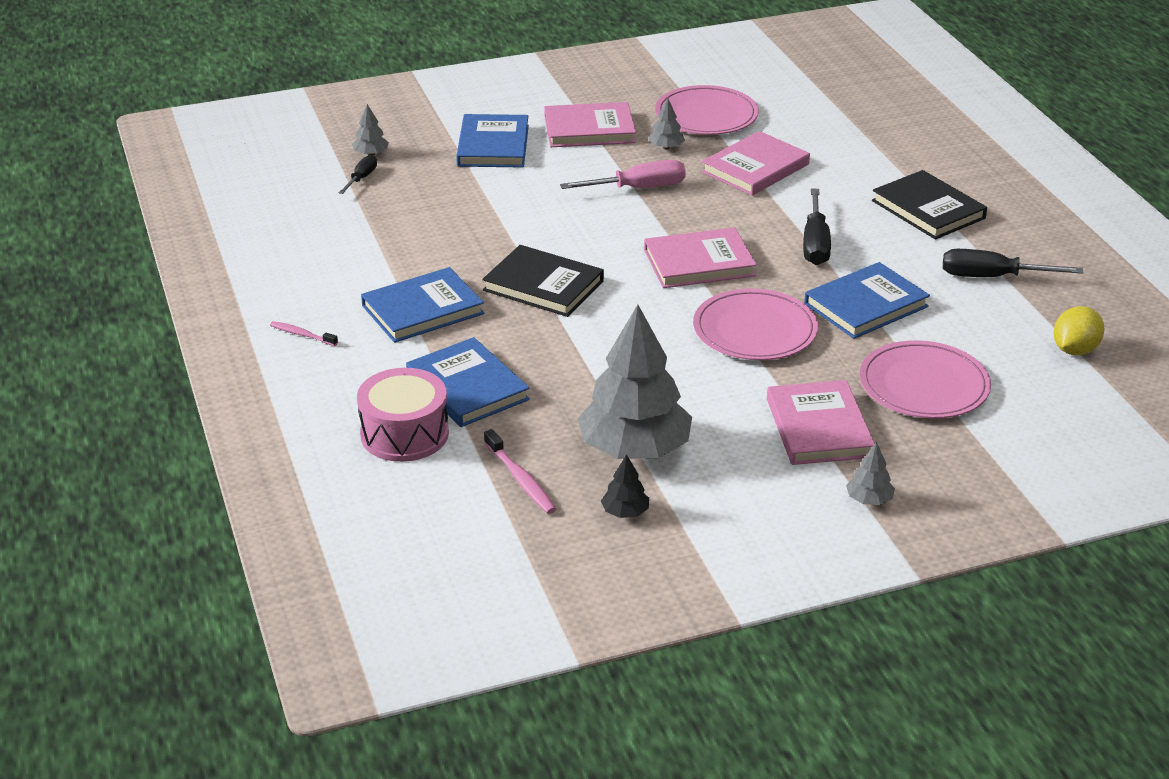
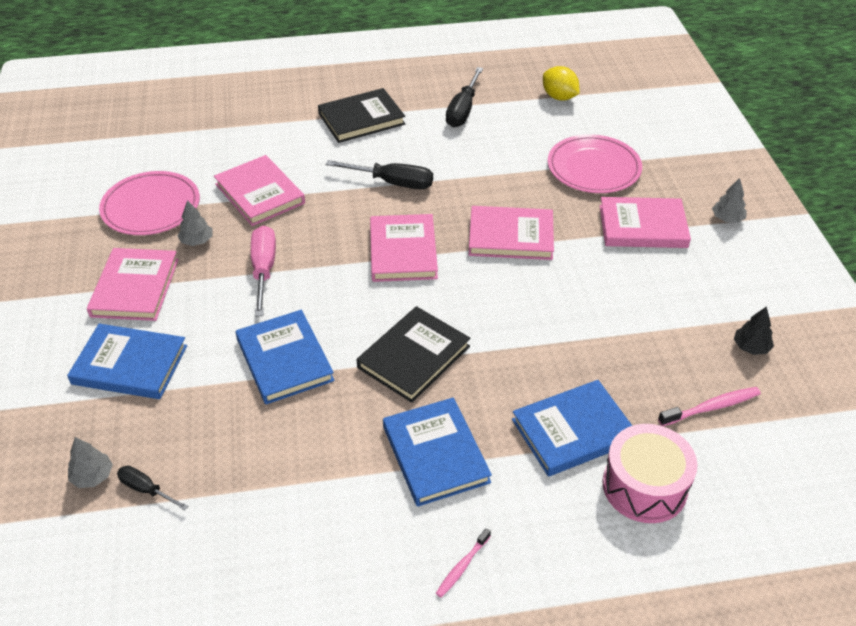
camera: 80 degrees left, 10 degrees up
(634, 449) = (669, 330): grey tree -> none
(755, 330) = (511, 236): pink plate -> pink book
(866, 305) = (487, 174): blue book -> blue book (285, 359)

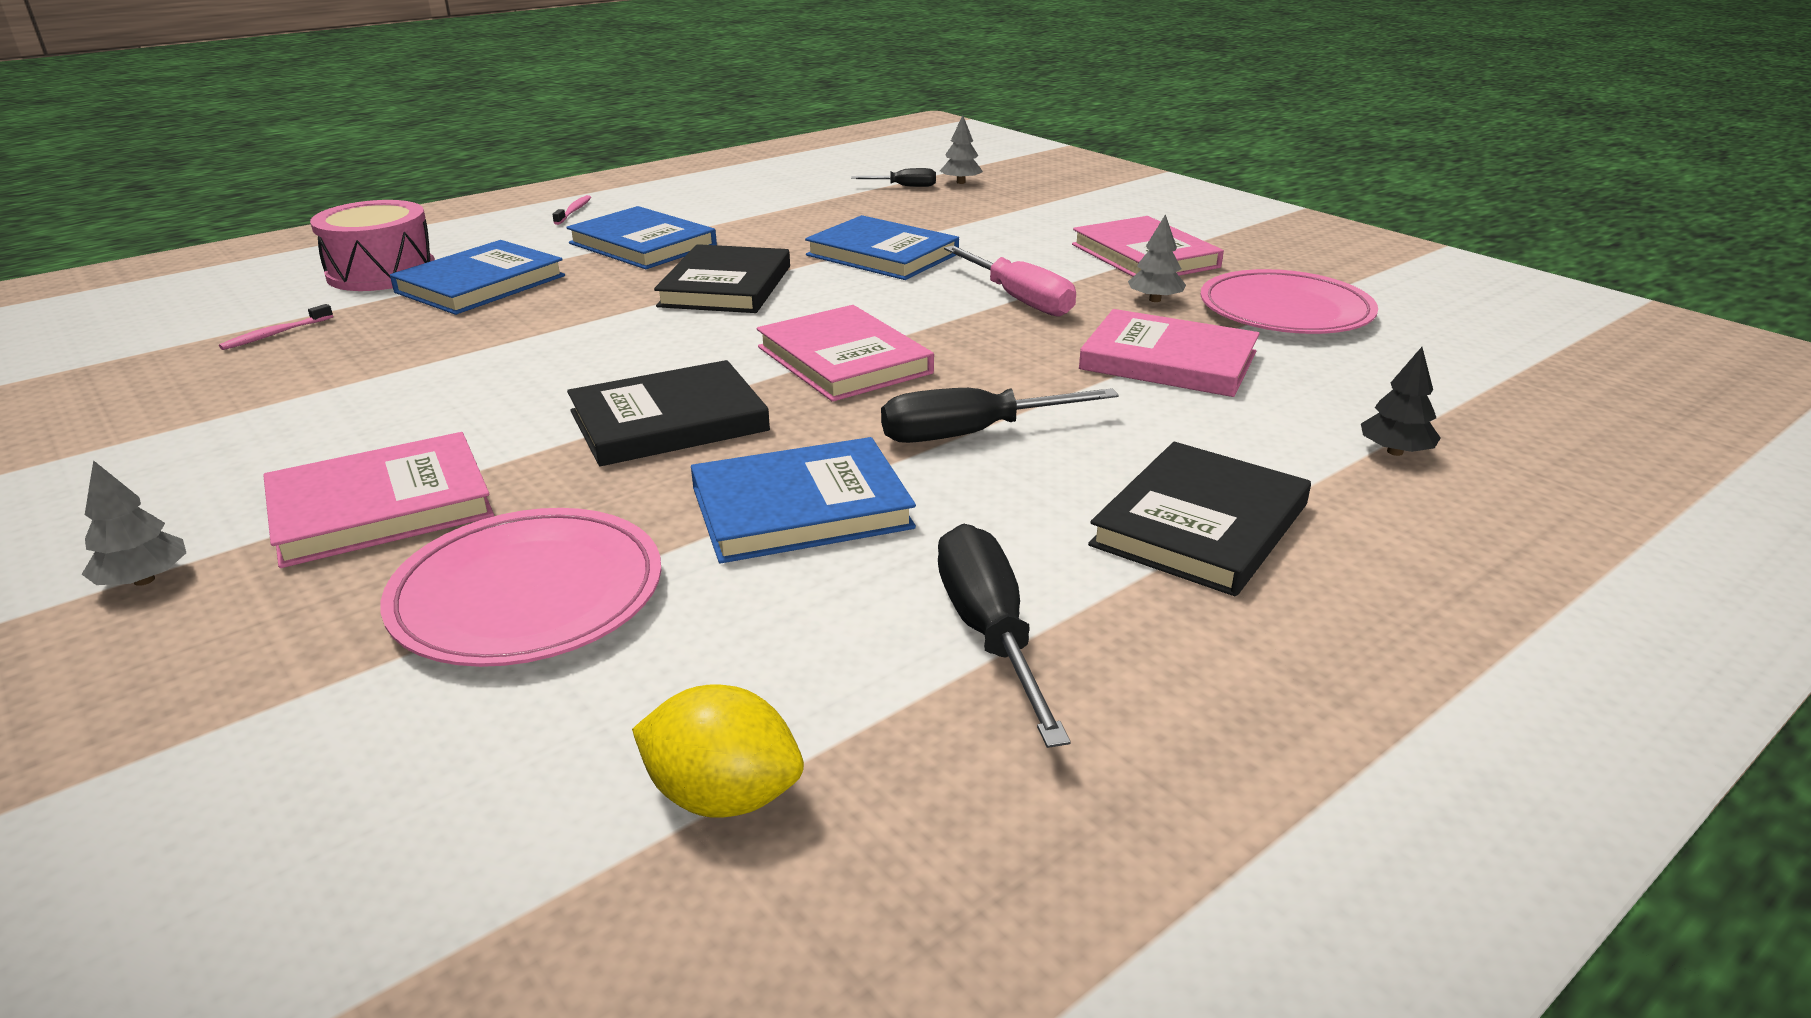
camera: 150 degrees right, 15 degrees down
(130, 365) = (1041, 221): blue book -> blue book (801, 508)
(511, 236) = (669, 421): pink book -> black book
(711, 407) = (275, 334): pink toothbrush -> pink toothbrush, size x0.66
(751, 347) = (180, 398): black tree -> black tree (1395, 451)

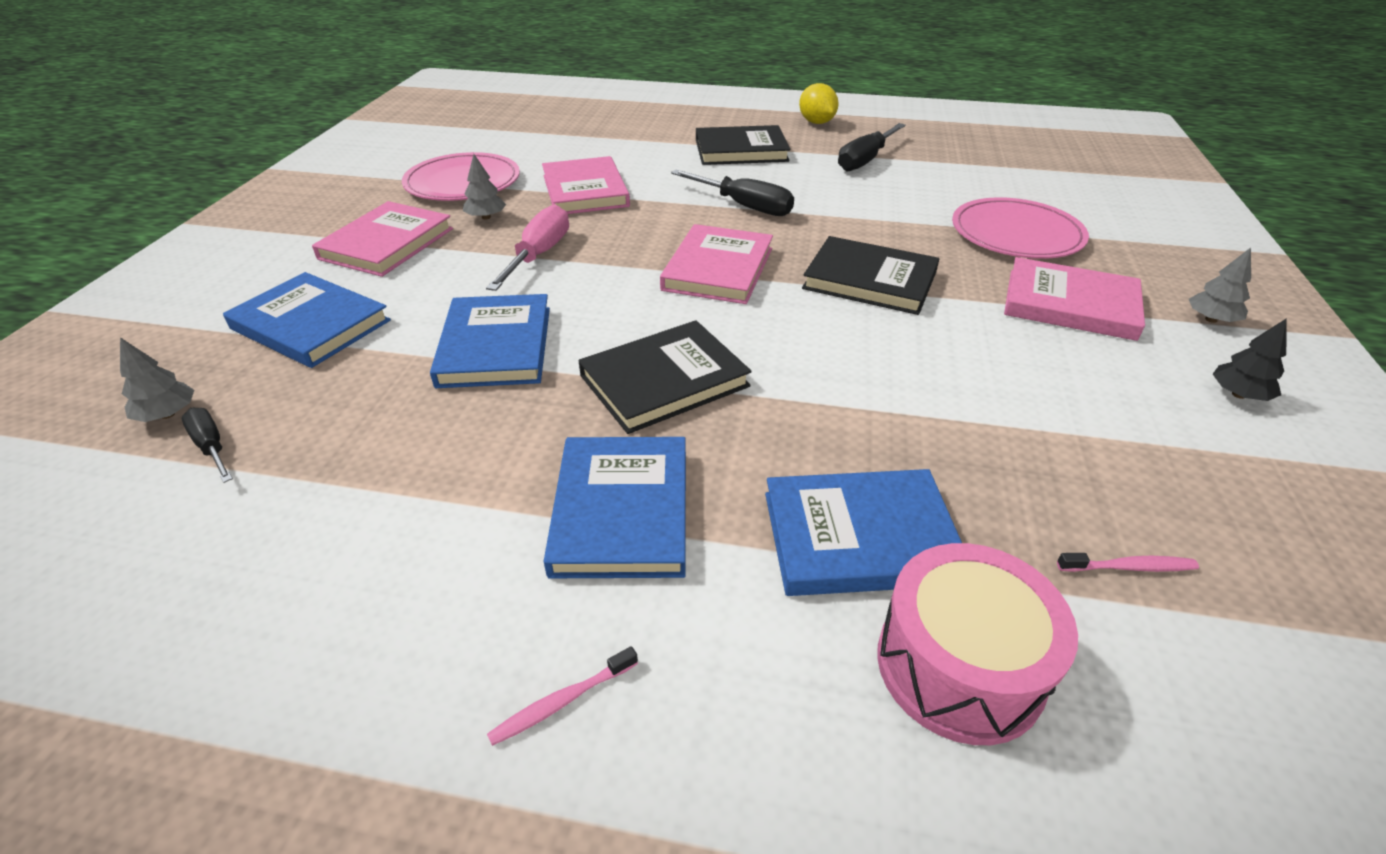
camera: 130 degrees left, 10 degrees up
(723, 796) = (993, 166): yellow lemon -> yellow lemon (816, 122)
(801, 508) = (867, 214): blue book -> blue book (311, 324)
(1395, 451) = (623, 135): black tree -> black tree (1238, 394)

